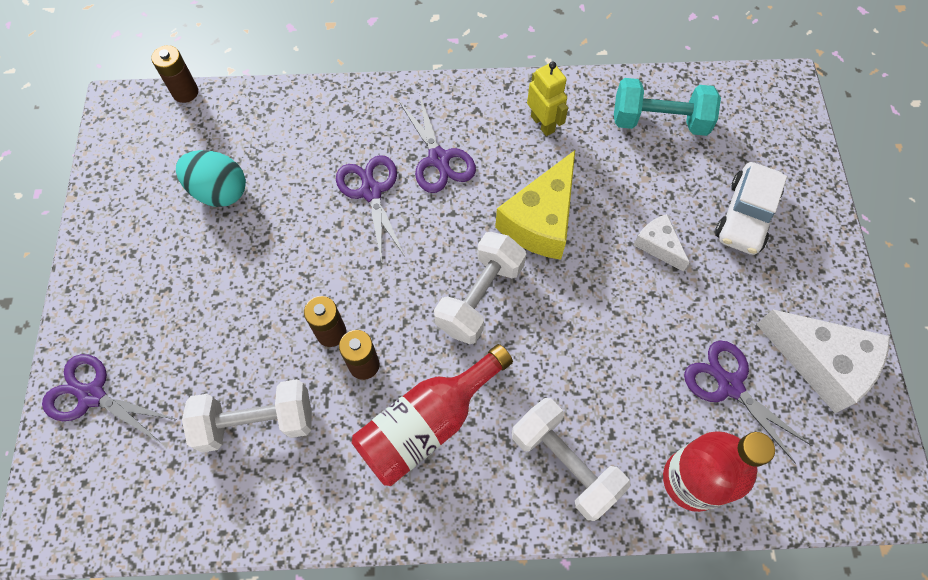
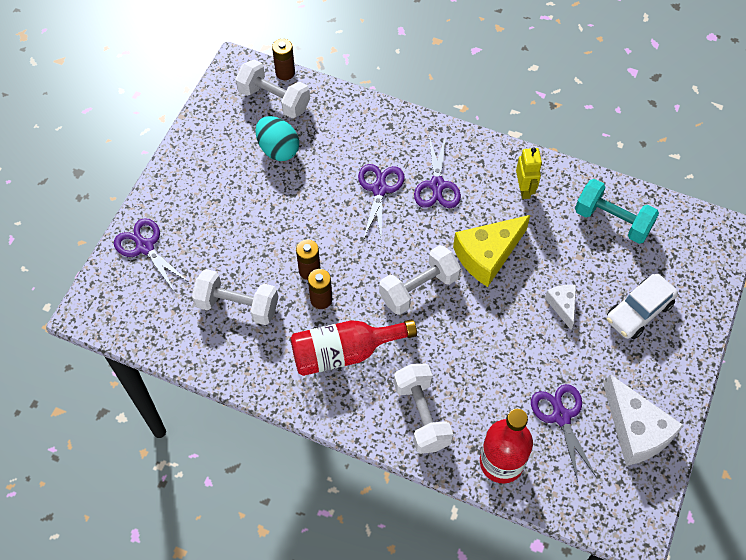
camera: 25 degrees right, 5 degrees down
(186, 131) = (274, 99): none -> white dumbbell

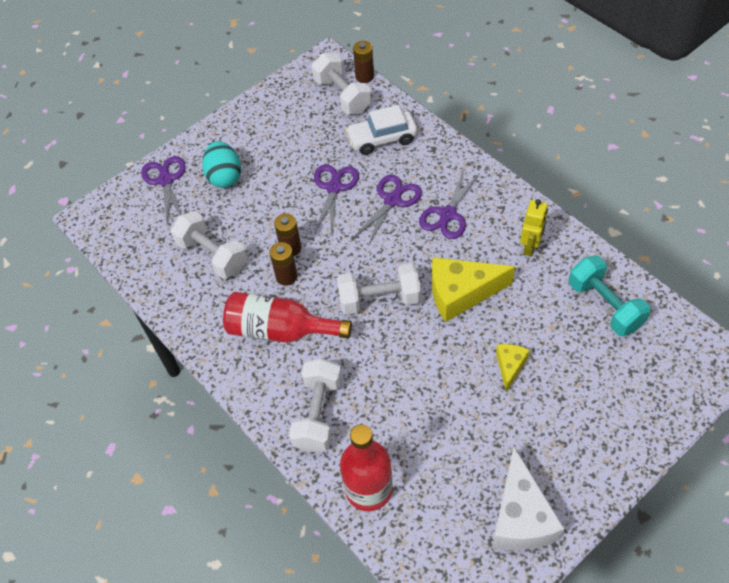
camera: 30 degrees right, 5 degrees down
(278, 149) = (322, 137): turquoise egg -> turquoise egg (224, 176)
(561, 417) = (451, 471): purple scissors -> purple scissors (334, 188)
(562, 305) = (510, 366): white cheese -> yellow cheese
(638, 311) = (586, 402): white car -> white car (382, 138)

